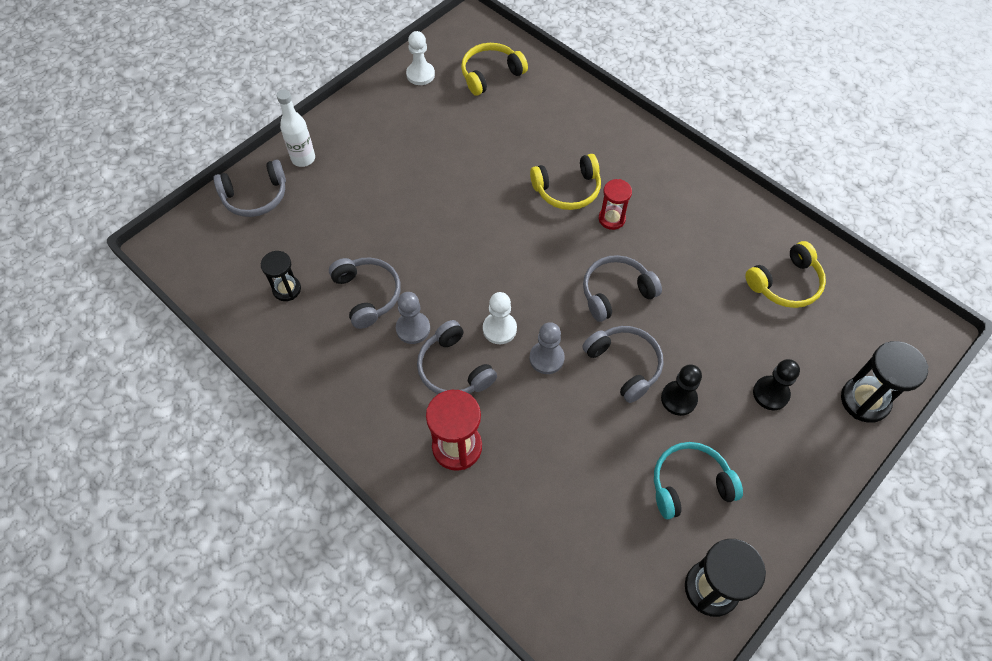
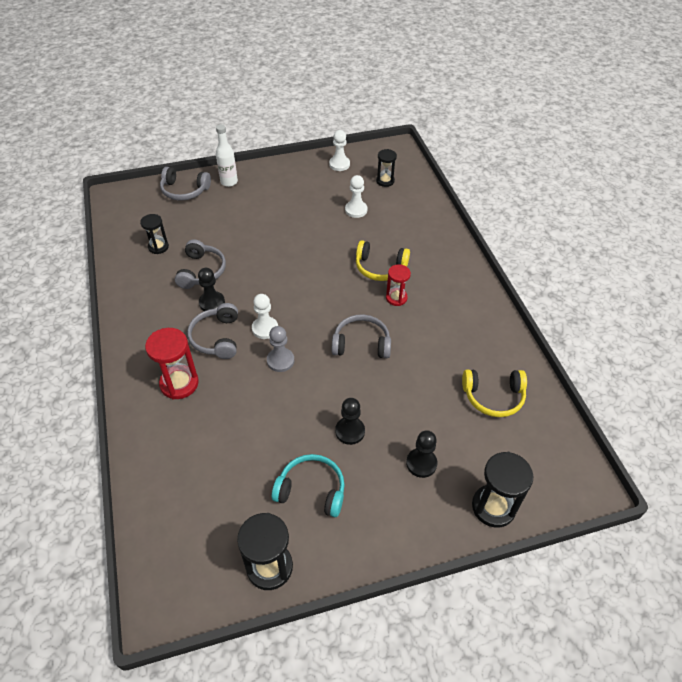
camera: 30 degrees right, 10 degrees down
(413, 328) = (212, 303): grey pawn -> black pawn
(486, 128) = (356, 210): none -> white pawn
(490, 74) = (385, 181): yellow headphones -> black hourglass
(624, 365) = (330, 391): grey headphones -> none

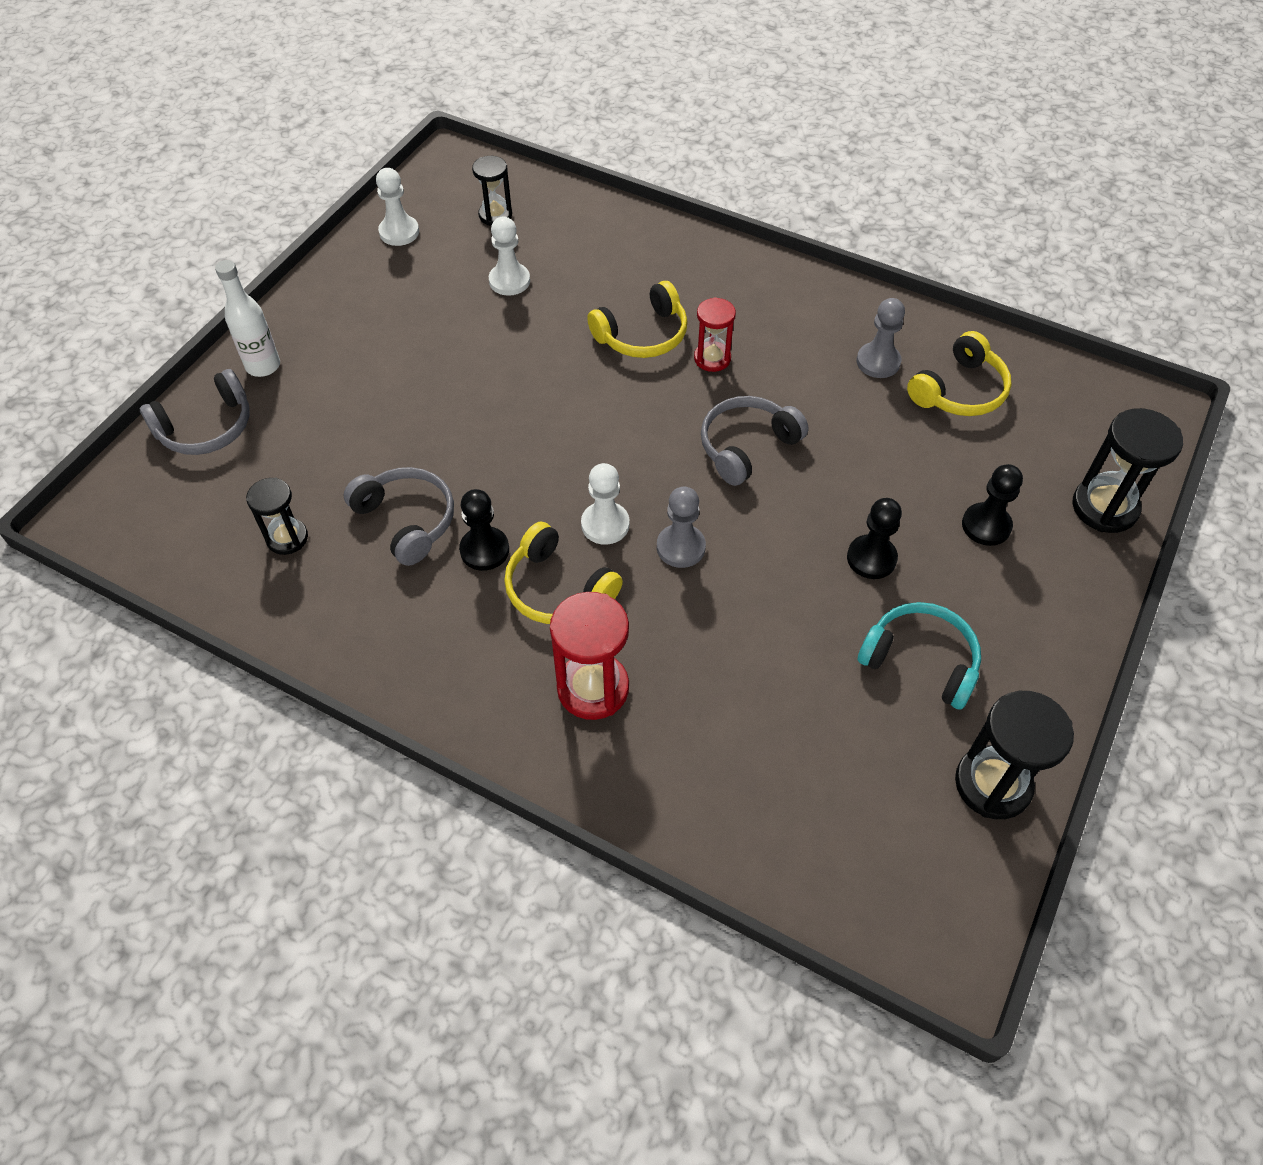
camera: 45 degrees left, 5 degrees up
(216, 337) = (557, 589): grey headphones -> yellow headphones
(311, 490) = (921, 660): turquoise headphones -> turquoise headphones turned 60 degrees clockwise
(470, 354) = (878, 362): none -> grey pawn

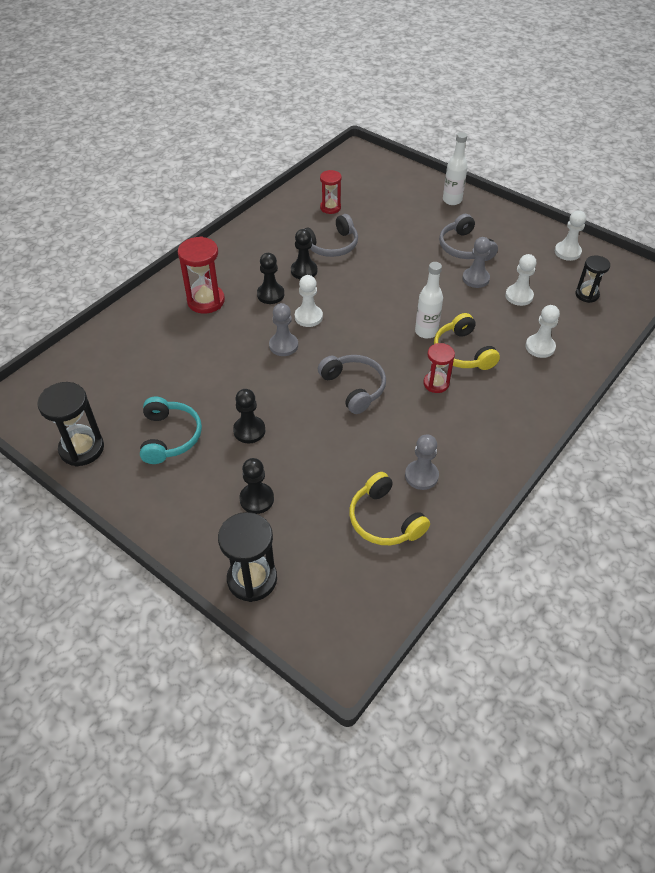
camera: 100 degrees right, 5 degrees down
(206, 428) = (409, 183): grey headphones -> grey headphones (464, 248)
(287, 538) = (330, 208): black hourglass -> red hourglass
(476, 328) = (475, 279): none -> grey pawn
(557, 589) = (270, 294): yellow headphones -> black pawn
(608, 376) = (426, 332): none -> white bottle
(613, 260) = (540, 347): none -> white pawn
(921, 660) = (170, 437): turquoise headphones -> turquoise headphones turned 45 degrees counterclockwise

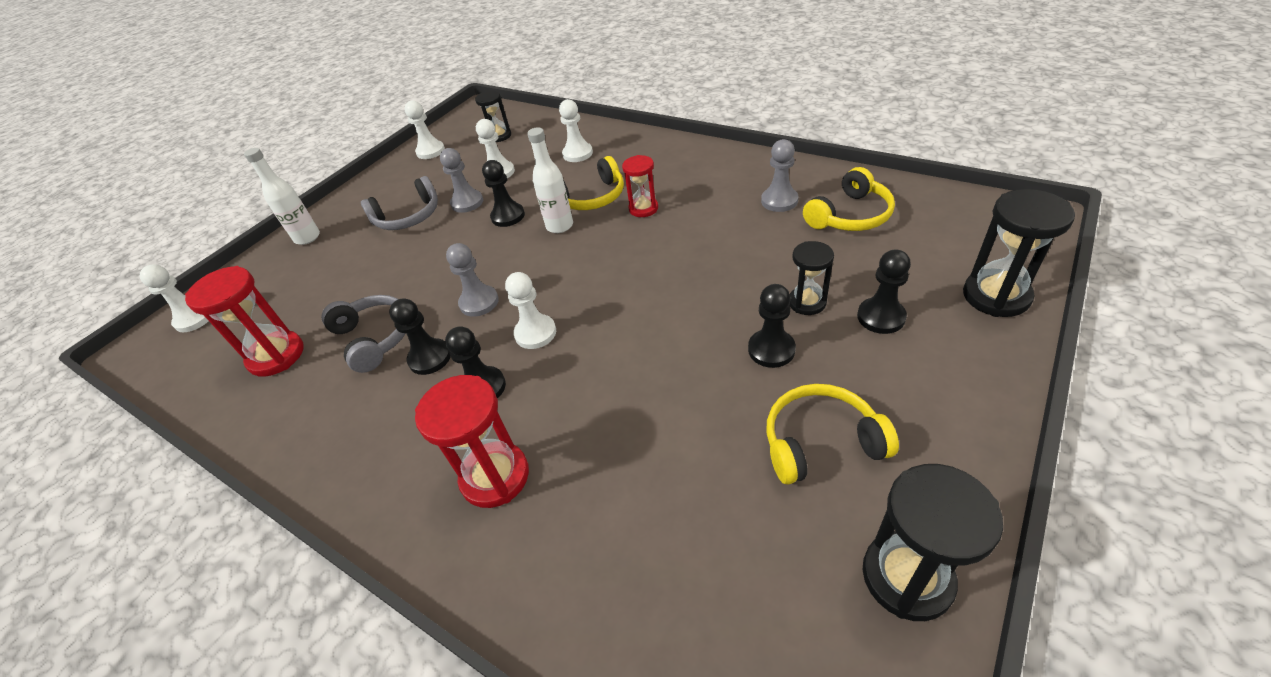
camera: 90 degrees left, 5 degrees down
(170, 437) = (820, 442): turquoise headphones -> yellow headphones
(283, 345) = (597, 348): grey pawn -> grey pawn (479, 302)
(287, 461) = (807, 302): none -> black hourglass
(330, 208) = (276, 356): red hourglass -> red hourglass, size x1.59
(354, 387) = (664, 267): grey headphones -> none
(377, 168) = (194, 318): none -> white pawn
(449, 302) = (508, 216): none -> black pawn

